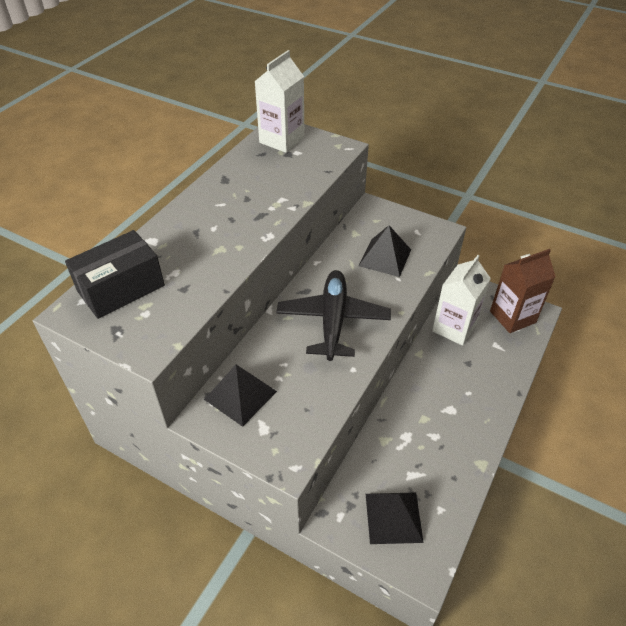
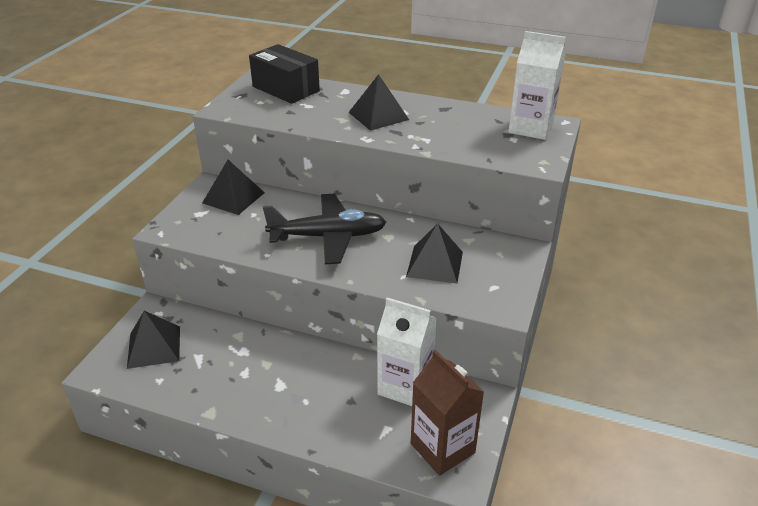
camera: 80 degrees right, 10 degrees down
(223, 222) = (378, 116): none -> black pyramid

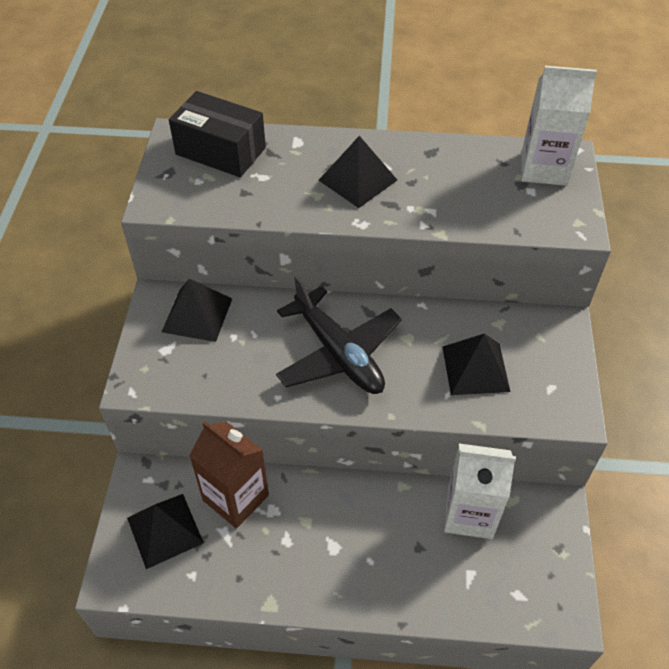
camera: 15 degrees left, 15 degrees up
(328, 236) = (339, 353): black plane -> black plane turned 75 degrees clockwise
(442, 448) = (536, 583): brown carton -> brown carton (236, 498)

